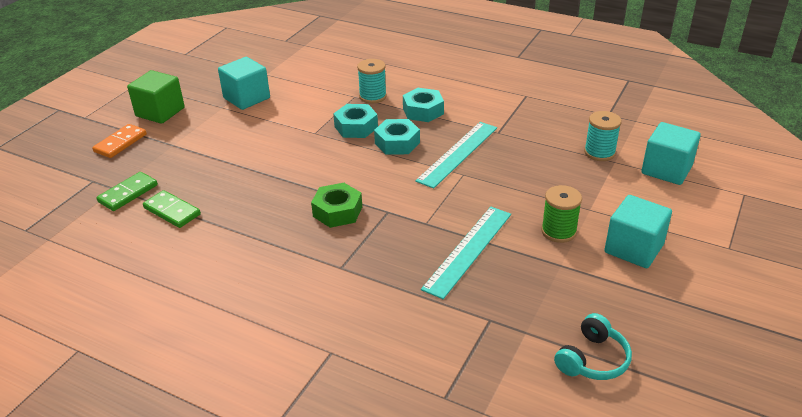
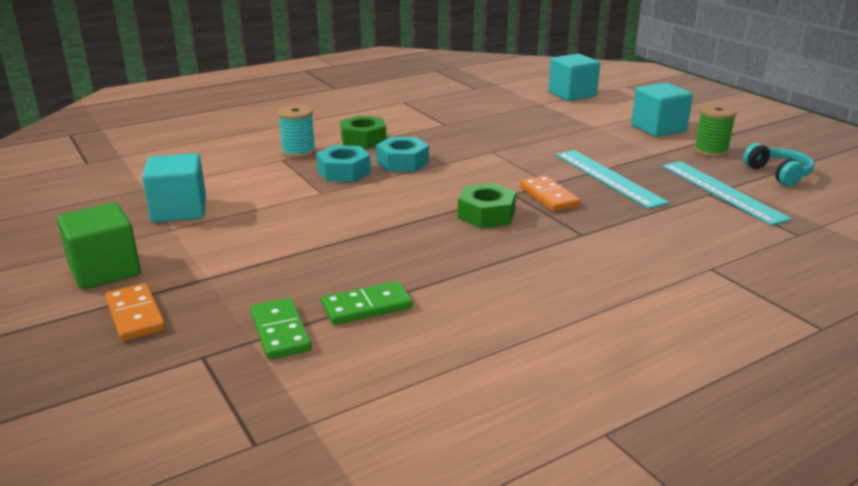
camera: 60 degrees left, 10 degrees down
(397, 230) = (549, 196): none -> orange domino
(423, 111) = (363, 140): turquoise nut -> green nut
(458, 153) = (457, 145): turquoise ruler -> turquoise ruler (722, 191)
(558, 231) = (614, 143): green spool -> green spool (710, 151)
(599, 153) = (524, 104): turquoise spool -> none

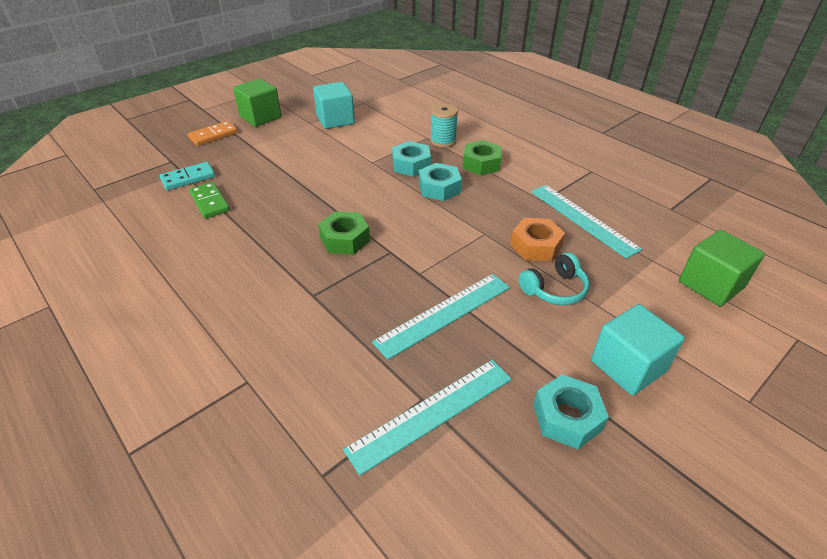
camera: 80 degrees right, 15 degrees up
(280, 331) = (188, 178): green domino -> turquoise domino
(480, 115) = (582, 219): none -> turquoise ruler
(516, 135) = (536, 246): none -> orange nut
(549, 196) = (387, 273): orange domino -> none
(572, 94) = (710, 284): turquoise cube -> green cube
(710, 151) = (567, 417): green spool -> turquoise nut
(778, 174) = (509, 490): turquoise headphones -> turquoise headphones (554, 289)

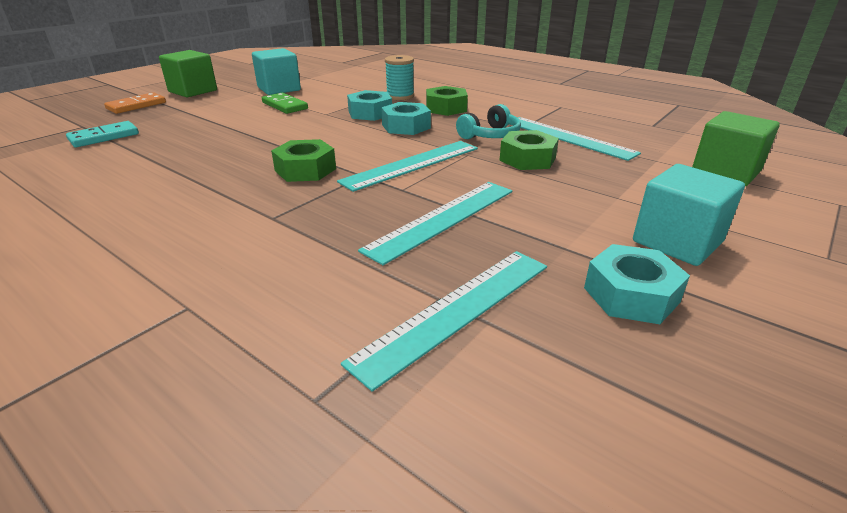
camera: 10 degrees left, 10 degrees down
(210, 202) = (131, 153): green domino -> green domino (284, 106)
(433, 242) = (412, 164): none -> turquoise ruler
(536, 246) = (527, 159): orange nut -> green nut
(554, 289) = (563, 189): turquoise headphones -> turquoise headphones (490, 135)

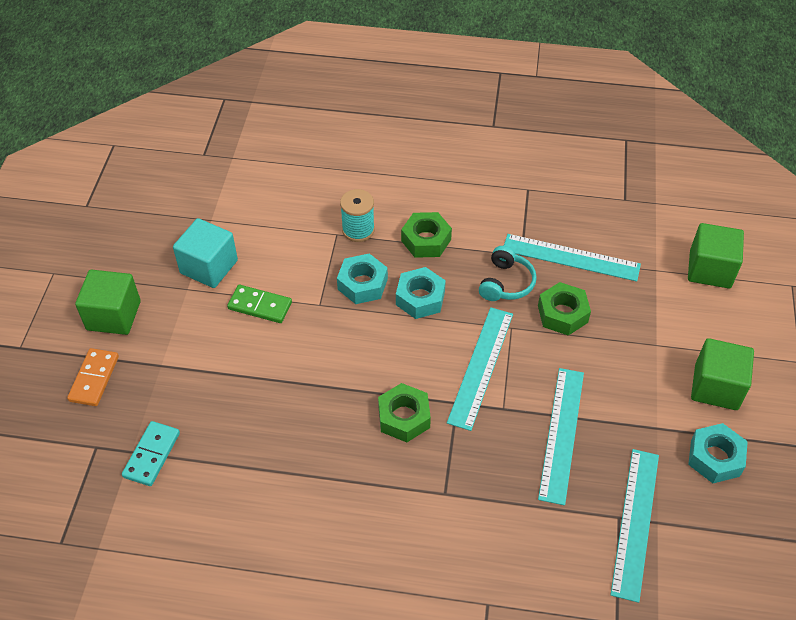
camera: 30 degrees left, 20 degrees up
(677, 242) = (716, 387): turquoise cube -> green cube

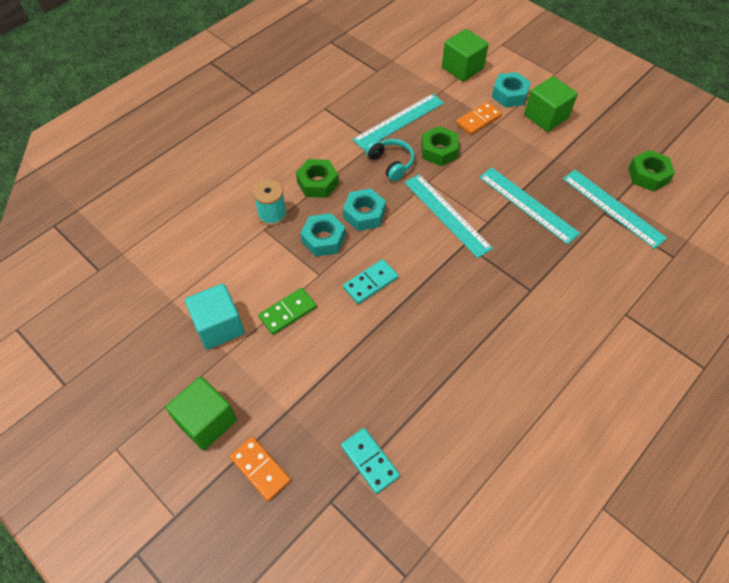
camera: 55 degrees left, 5 degrees up
(342, 349) = (370, 283): none -> turquoise domino
(404, 417) = (455, 279): green nut -> green nut (648, 175)
(643, 325) = (478, 120): none -> orange domino
(715, 458) = (593, 147): turquoise nut -> turquoise nut (509, 95)

